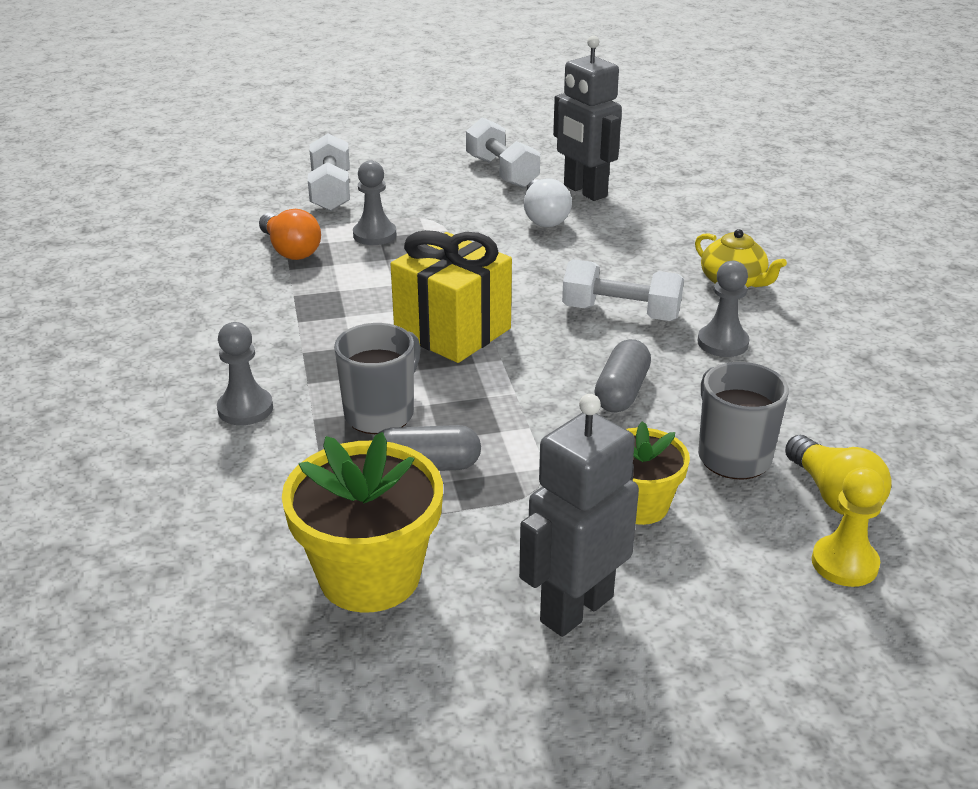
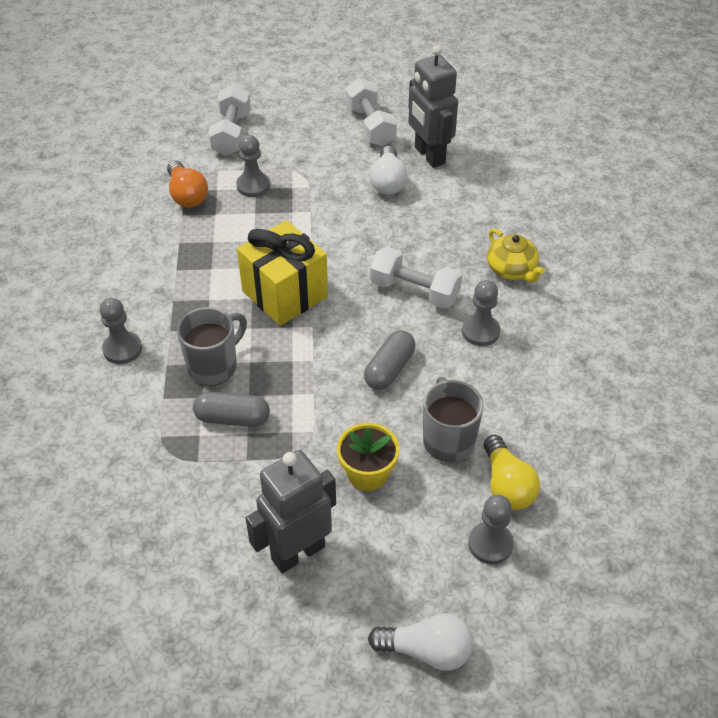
camera: 10 degrees right, 15 degrees up
(370, 575) = (172, 505): yellow flower pot -> none
(816, 704) = (426, 650): none -> white light bulb
(844, 563) = (490, 544): yellow pawn -> grey pawn

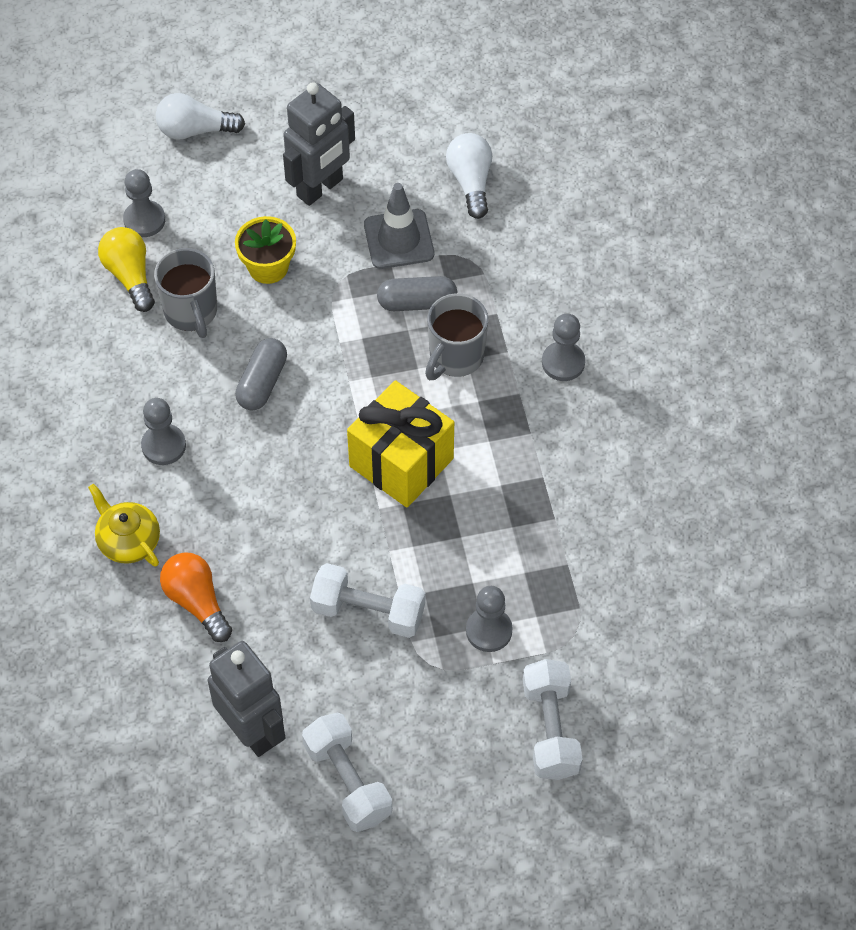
camera: 170 degrees right, 10 degrees up
(187, 195) = (573, 599): orange light bulb -> orange light bulb (197, 602)
(231, 482) = (399, 239): none -> grey traffic cone
(388, 182) = (304, 668): white light bulb -> white light bulb (471, 182)
(414, 291) = (246, 490): white dumbbell -> white dumbbell (368, 611)

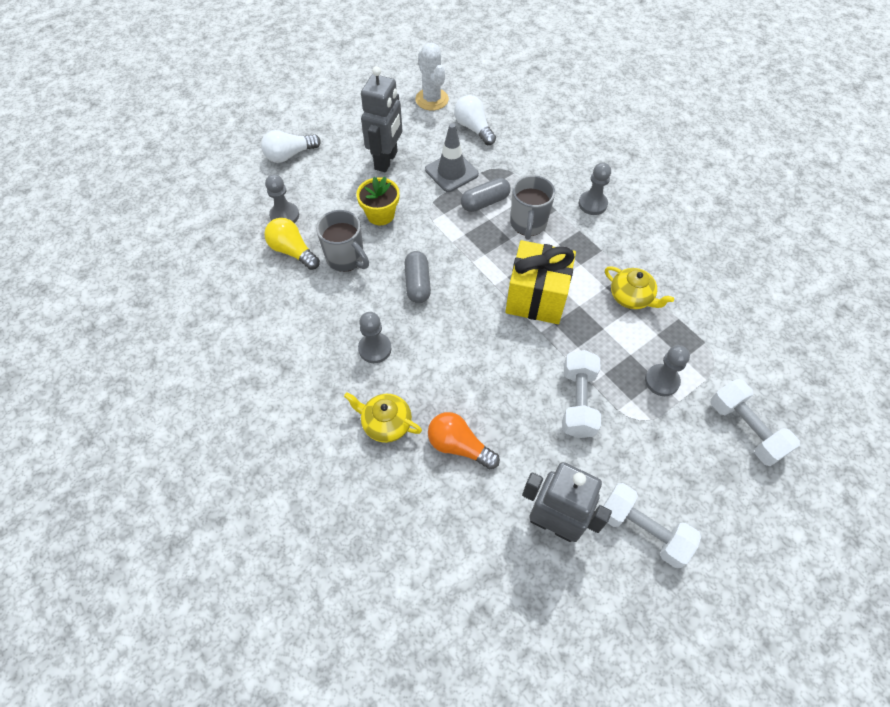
camera: 25 degrees left, 0 degrees up
(368, 611) = (578, 402): white dumbbell -> white dumbbell turned 75 degrees counterclockwise
(439, 112) = (432, 99): none -> white cactus
(525, 512) = (631, 297): none -> yellow teapot

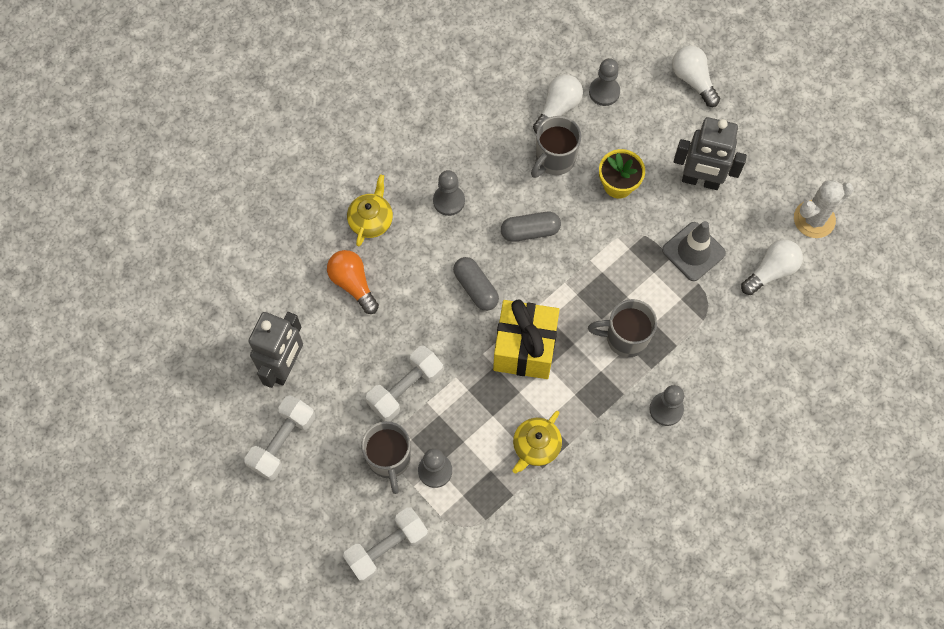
camera: 85 degrees right, 10 degrees up
(293, 251) = (557, 108): yellow light bulb -> white light bulb
(459, 446) = (353, 284): orange light bulb -> orange light bulb turned 60 degrees counterclockwise
(485, 202) = (652, 290): grey capsule -> grey capsule (476, 288)
(578, 402) = (405, 388): white dumbbell -> white dumbbell turned 45 degrees counterclockwise
(654, 421) = (389, 459): none -> grey mug

